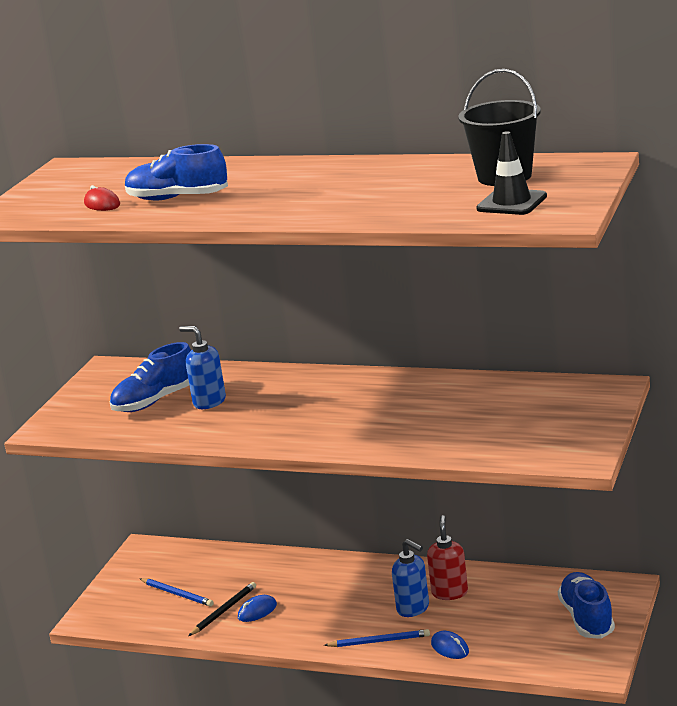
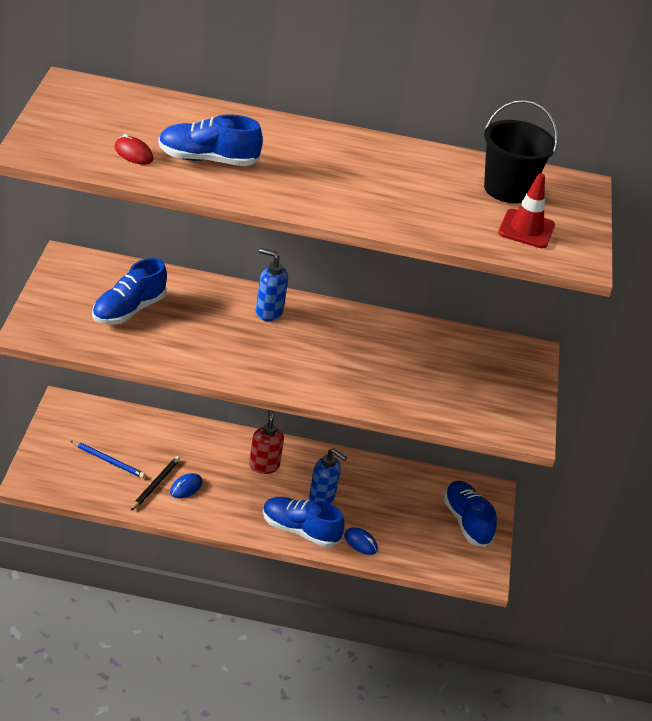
camera: 20 degrees left, 15 degrees up
(209, 402) = (180, 319): blue soap dispenser -> blue soap dispenser (268, 312)
(379, 641) = (300, 530): blue pencil -> blue shoe
(450, 592) = (349, 483): red soap dispenser -> red soap dispenser (264, 465)
(511, 203) = (526, 229): black traffic cone -> red traffic cone

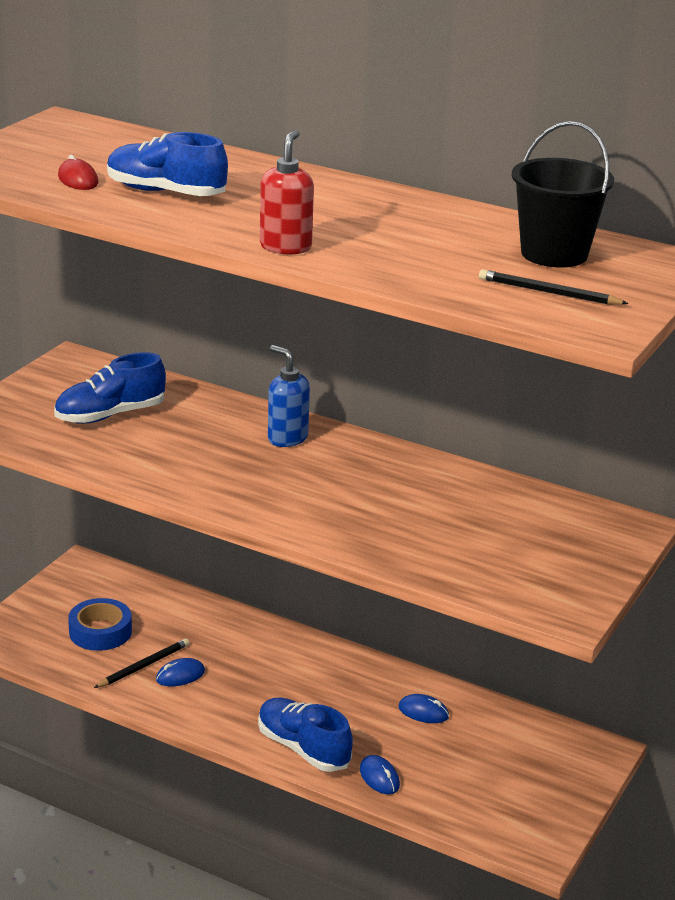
camera: 25 degrees right, 10 degrees down
(108, 461) = (100, 632): blue pencil -> blue tape
(264, 465) = (296, 668): red soap dispenser -> red soap dispenser (286, 247)
(322, 497) = (354, 717): blue soap dispenser -> none
(365, 484) = (423, 712): none -> blue mouse
(466, 521) = (546, 780): blue shoe -> none
(526, 229) = (548, 292): red traffic cone -> black pencil

